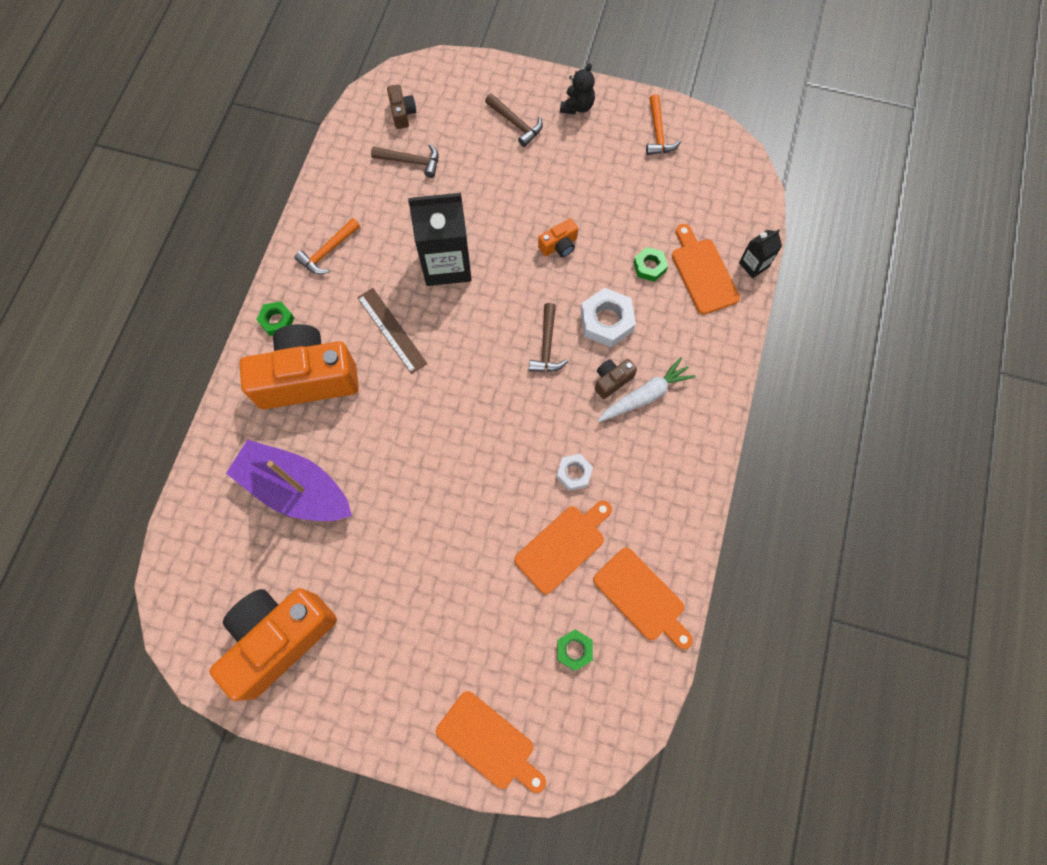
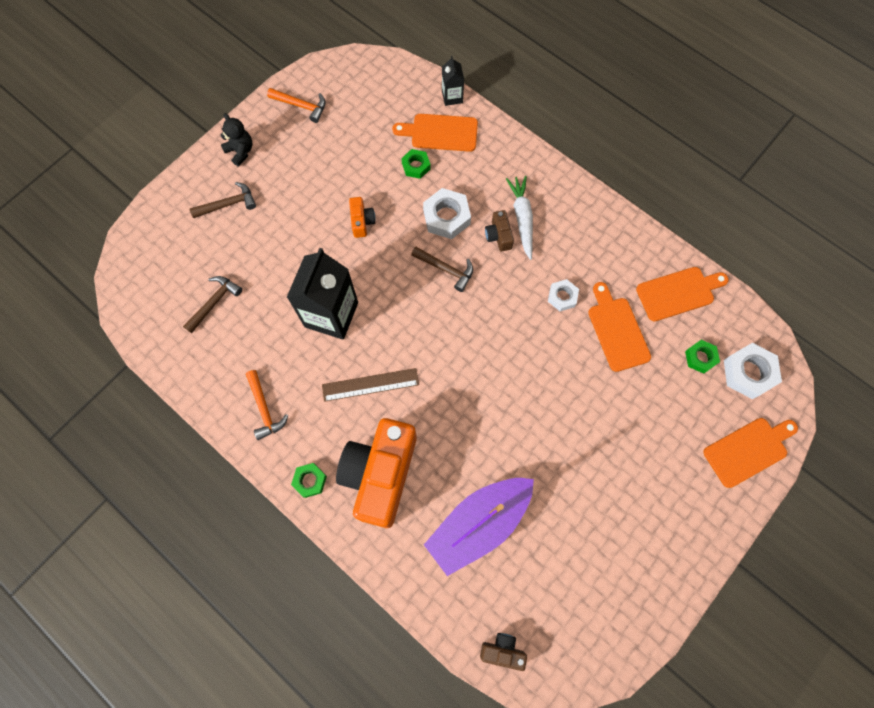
camera: 65 degrees left, 0 degrees up
(279, 638) = (606, 587): orange camera -> none
(402, 113) = (160, 290): brown camera -> brown camera (502, 650)
(582, 712) = (748, 373): none -> white nut

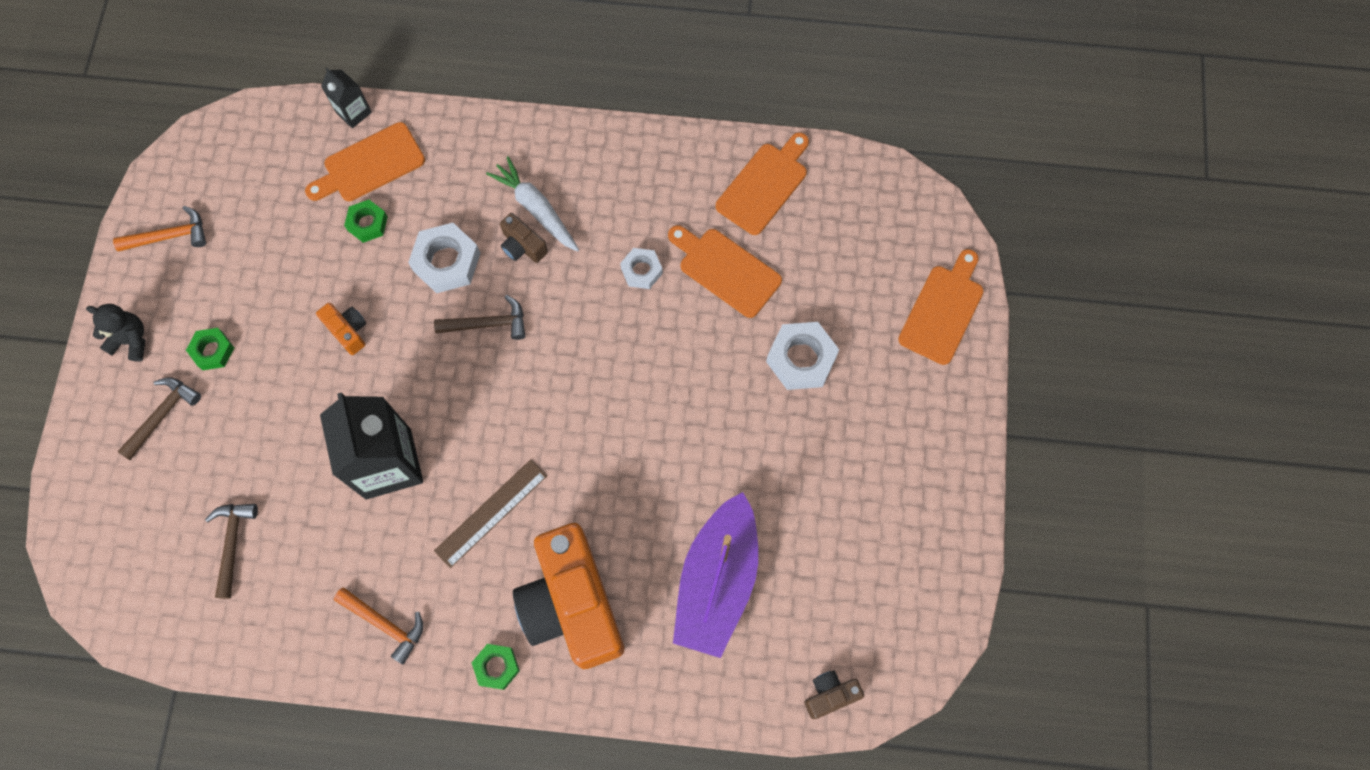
camera: 35 degrees left, 0 degrees up
(700, 358) = (832, 243): green nut -> green nut (212, 351)
(748, 373) = (891, 227): white nut -> white nut (801, 359)

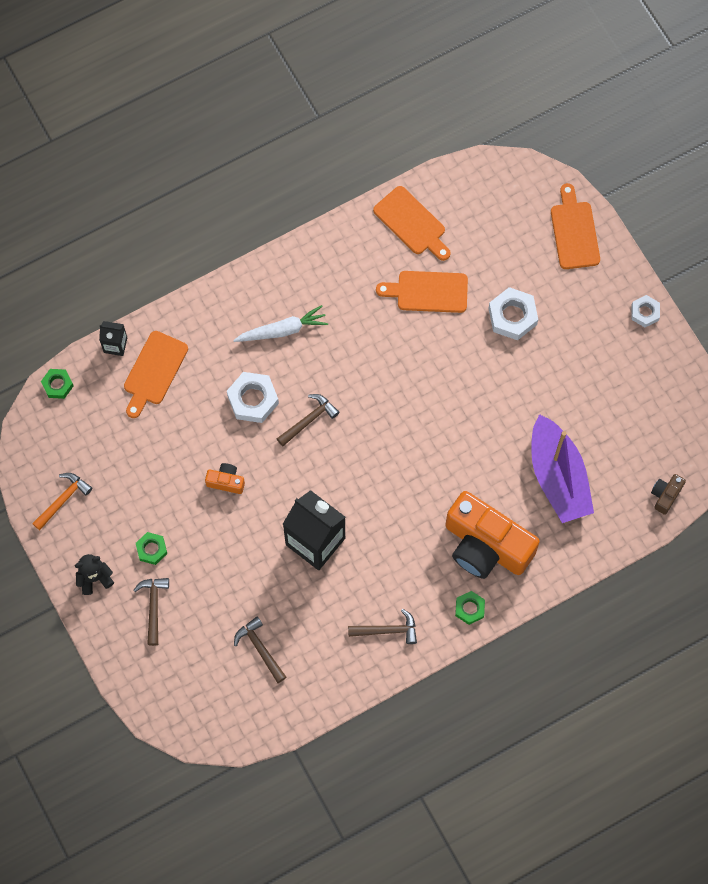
camera: 35 degrees left, 0 degrees up
(367, 223) = (183, 409): green nut -> green nut (57, 385)
(385, 624) = (387, 630): orange hammer -> brown hammer
(491, 513) = (399, 527): brown ruler -> none
(522, 246) = (292, 359): brown camera -> none
(536, 209) = (282, 330): white carrot -> white carrot turned 150 degrees clockwise
(641, 271) = (377, 326): white nut -> white nut (645, 313)
(764, 185) = (412, 223): orange cutting board -> orange cutting board turned 135 degrees clockwise

